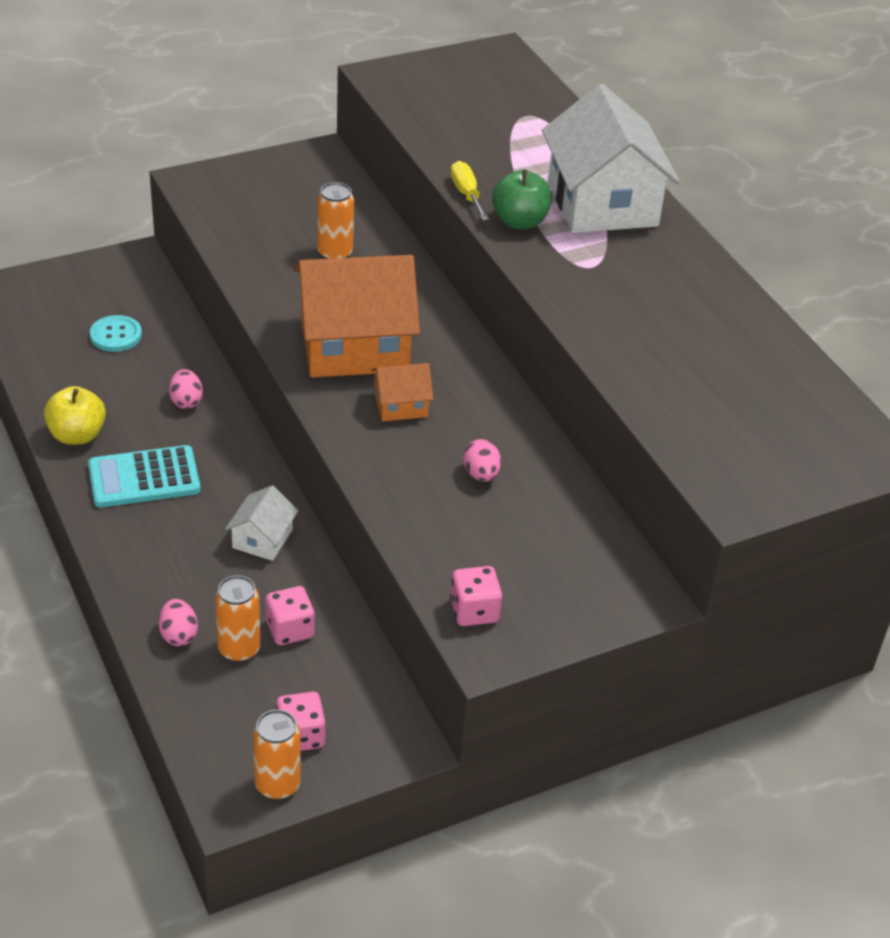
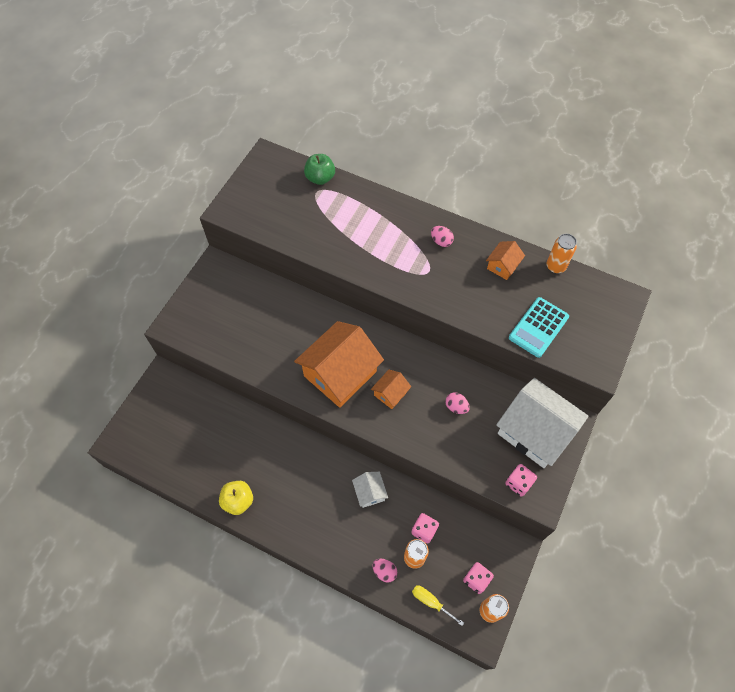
camera: 35 degrees left, 20 degrees up
(116, 335) = (198, 429): turquoise button -> none
(144, 478) = (290, 500): turquoise calculator -> turquoise calculator (538, 327)
(186, 401) = (267, 443): pink egg -> pink egg (441, 241)
(335, 253) = (280, 324): orange can -> orange can (555, 266)
(466, 194) = (337, 264): yellow screwdriver -> yellow screwdriver (431, 602)
(520, 222) = (375, 265): green apple -> green apple (320, 178)
(602, 202) = (398, 227): white house -> white house (535, 431)
(715, 319) = (503, 266): none -> orange house

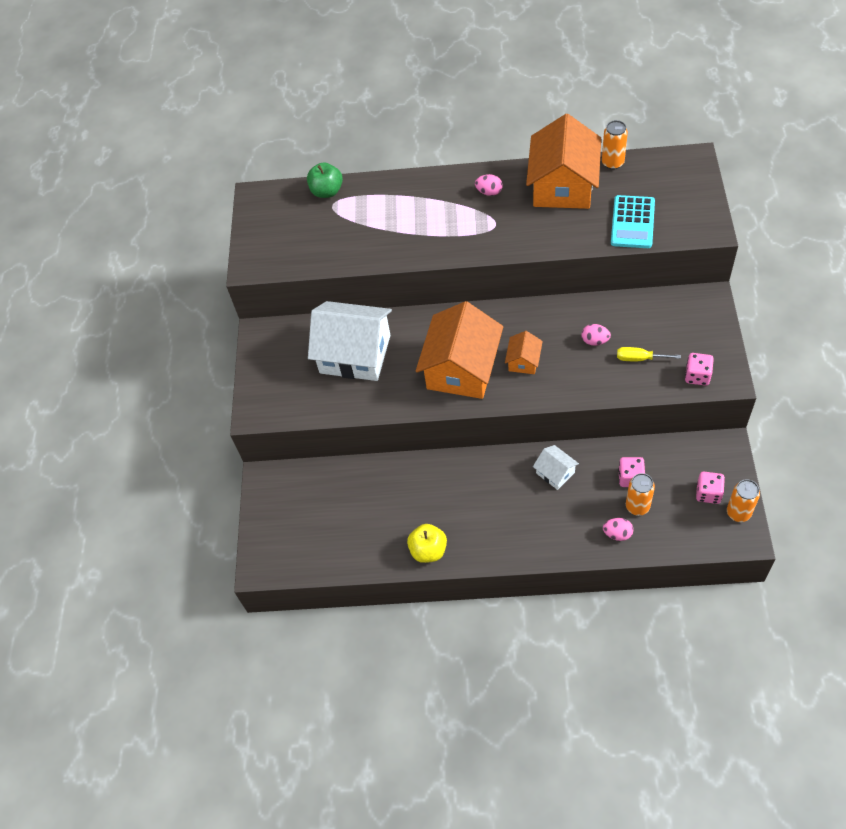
camera: 20 degrees left, 5 degrees down
(431, 602) = (679, 535): yellow screwdriver -> yellow screwdriver (639, 358)
(503, 266) = (563, 185): orange house -> orange house, size x2.18
(535, 431) = (682, 325): white house -> white house (355, 354)

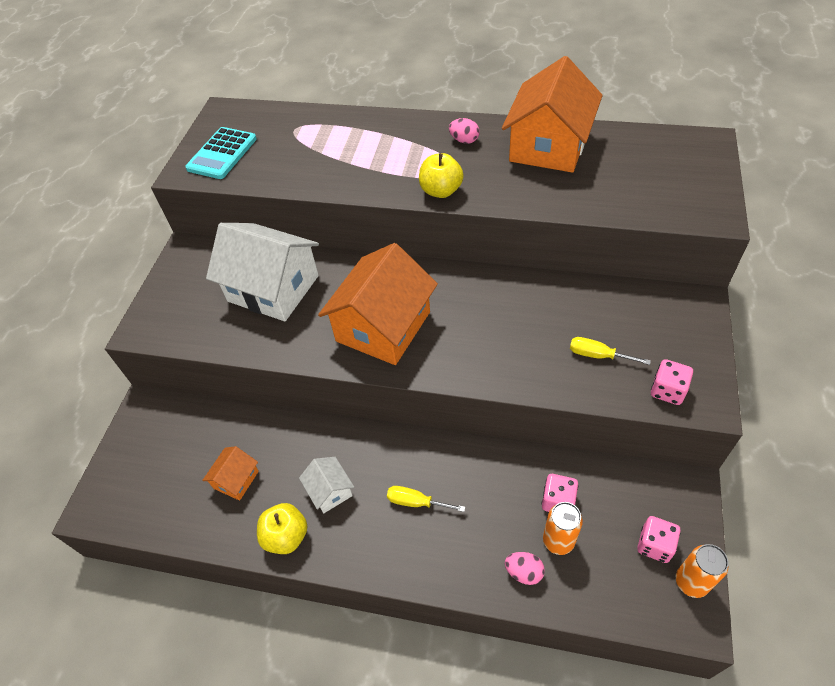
camera: 10 degrees right, 5 degrees down
(327, 191) = (295, 116): green apple -> none
(484, 245) = (441, 191): none -> yellow apple
(522, 503) = (416, 502): none -> yellow screwdriver
(523, 361) = (457, 331): orange house -> orange house (236, 479)
(555, 473) = (467, 473): white house -> white house (330, 491)
(595, 341) = (548, 325): pink egg -> none
(612, 163) = (612, 132): orange can -> none
(632, 222) = (621, 194): turquoise calculator -> turquoise calculator (222, 154)

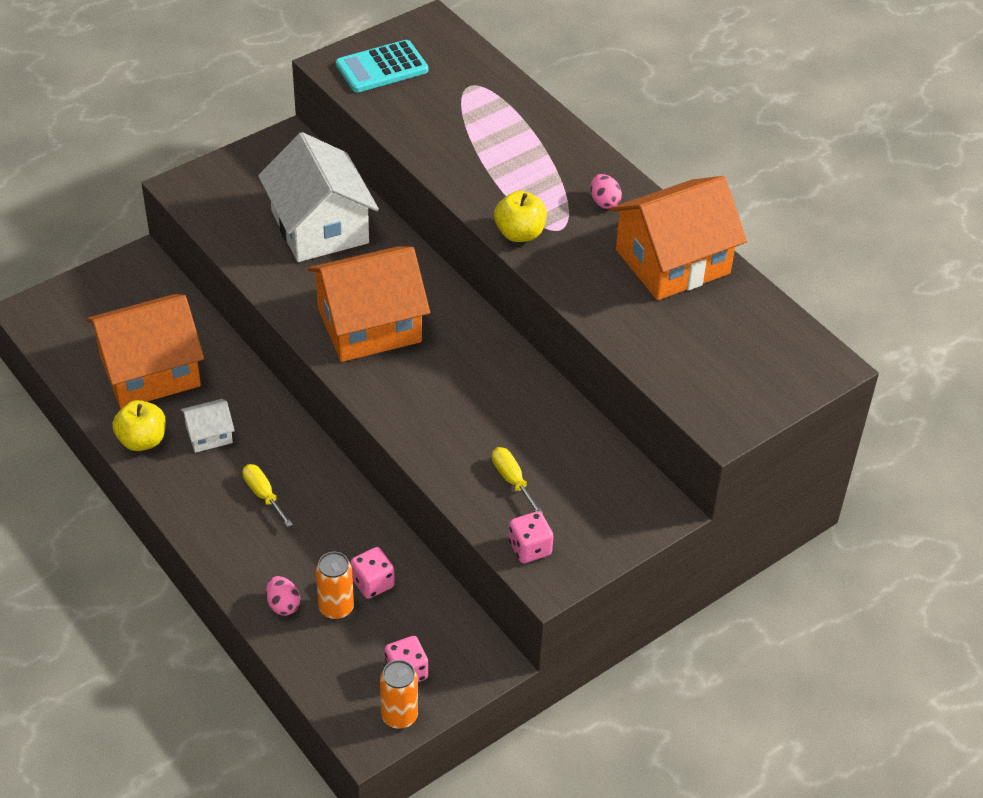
camera: 35 degrees right, 5 degrees down
(236, 479) = (150, 371): orange house -> orange house, size x2.18
(330, 491) = (209, 435): white house -> white house turned 60 degrees clockwise

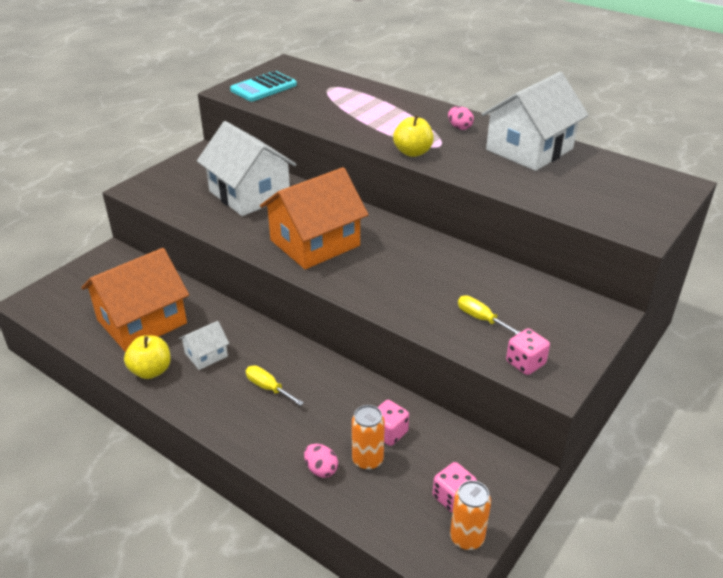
camera: 15 degrees left, 10 degrees down
(672, 262) = (529, 149): orange house -> white house

